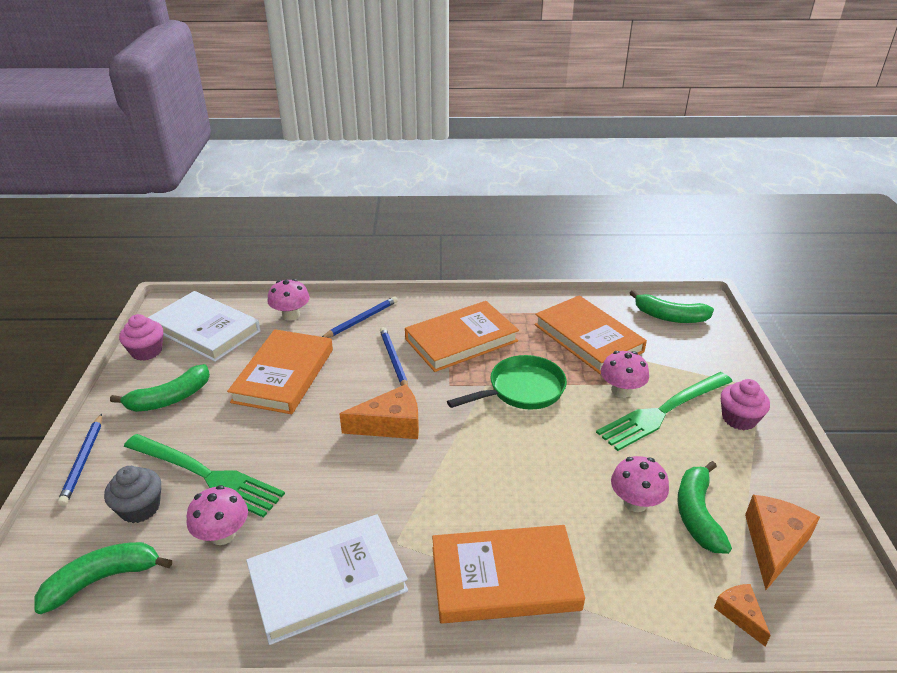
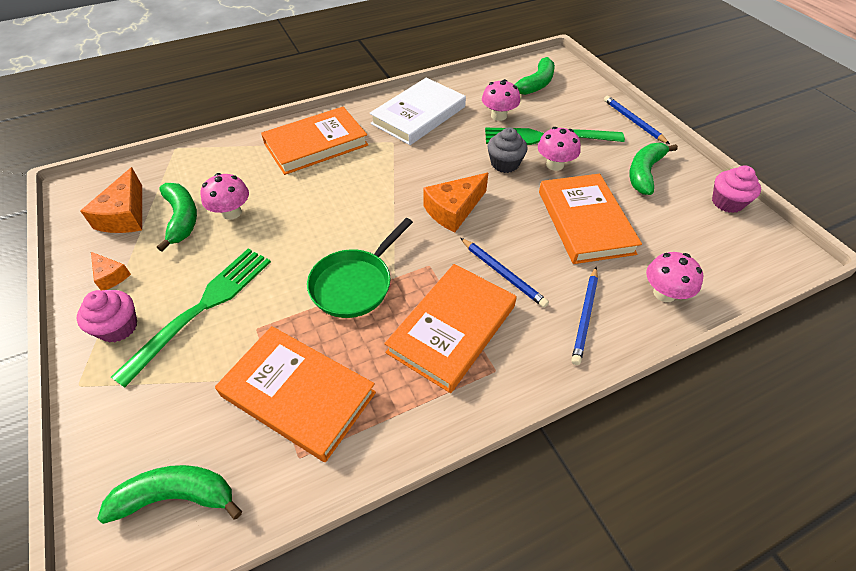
camera: 155 degrees right, 15 degrees up
(140, 508) = (562, 112): grey cupcake -> grey cupcake (505, 164)
(205, 330) = (716, 242): white book -> none
(621, 391) = (248, 320): pink mushroom -> pink mushroom (555, 165)
(740, 614) = (163, 168): orange cheese -> orange cheese (110, 276)

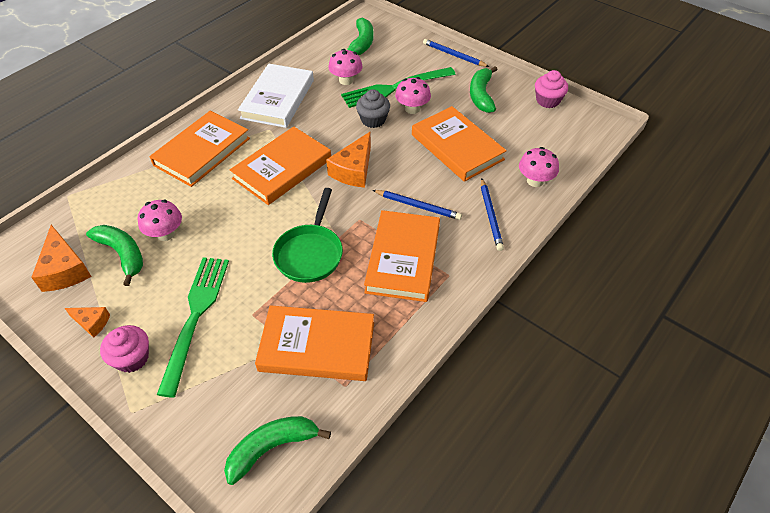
camera: 25 degrees left, 0 degrees up
(381, 185) = (282, 169): none -> orange book

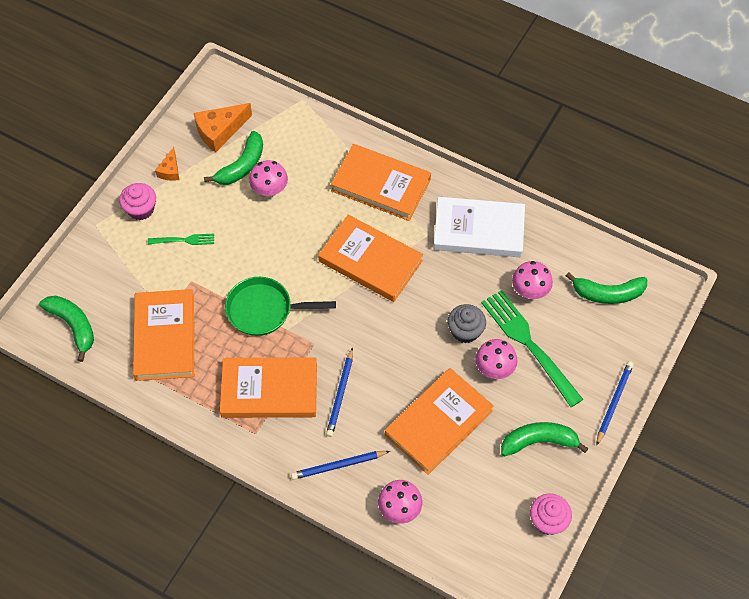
camera: 80 degrees right, 10 degrees up
(195, 317) = (184, 240): green fork -> green fork, size x0.48
(353, 170) = (381, 326): orange cheese -> none

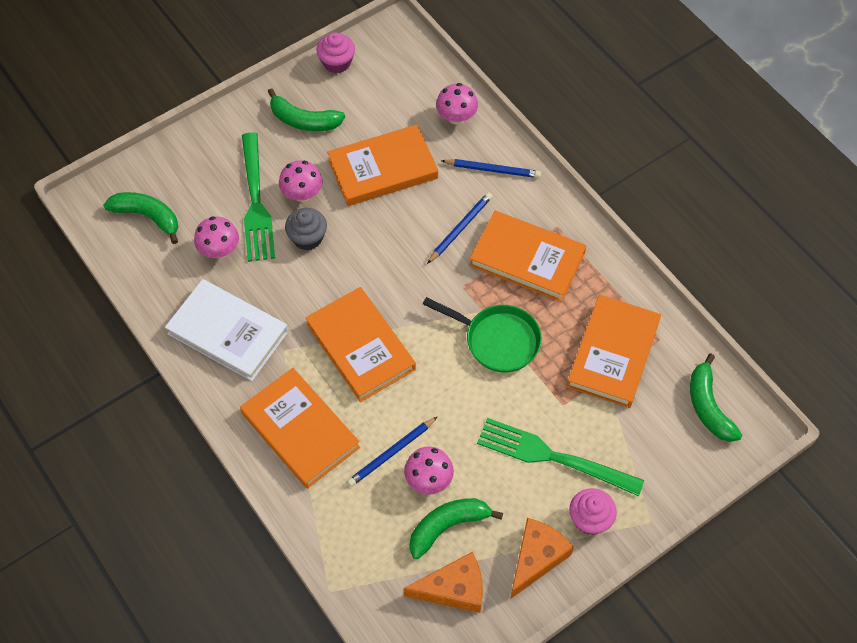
camera: 155 degrees left, 0 degrees up
(170, 170) = (536, 558): orange cheese -> orange cheese, size x1.77
(184, 240) = (553, 457): green fork -> green fork, size x2.07
(614, 402) = (216, 124): blue pencil -> blue pencil (391, 453)

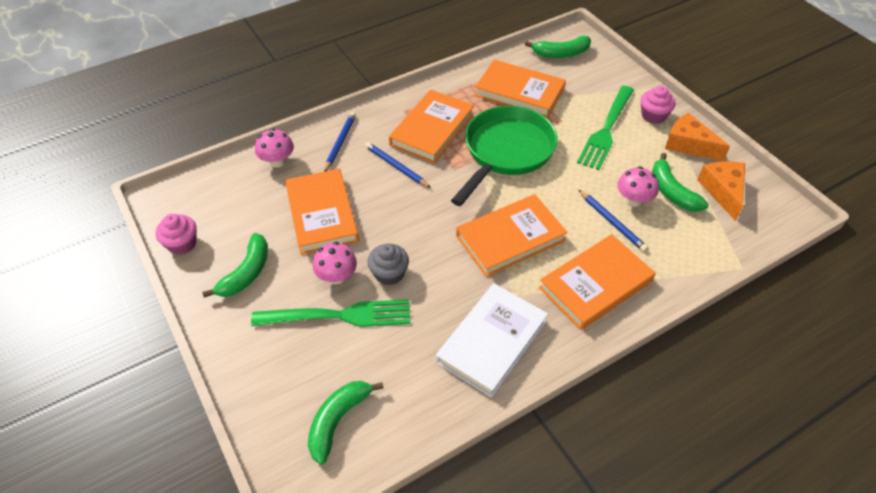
camera: 85 degrees left, 10 degrees down
(219, 250) = (393, 349): pink mushroom -> none
(497, 340) = (506, 152): green pan -> green pan, size x1.52

